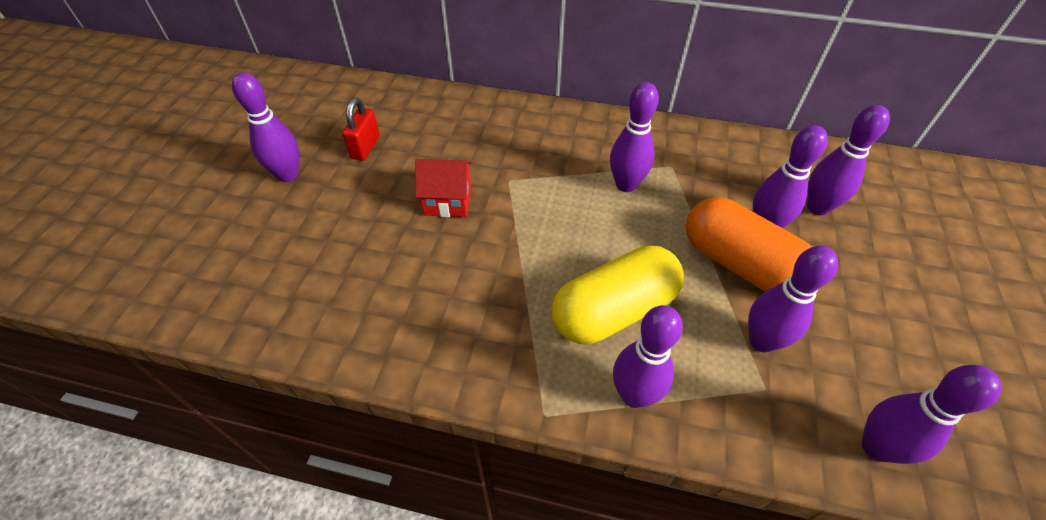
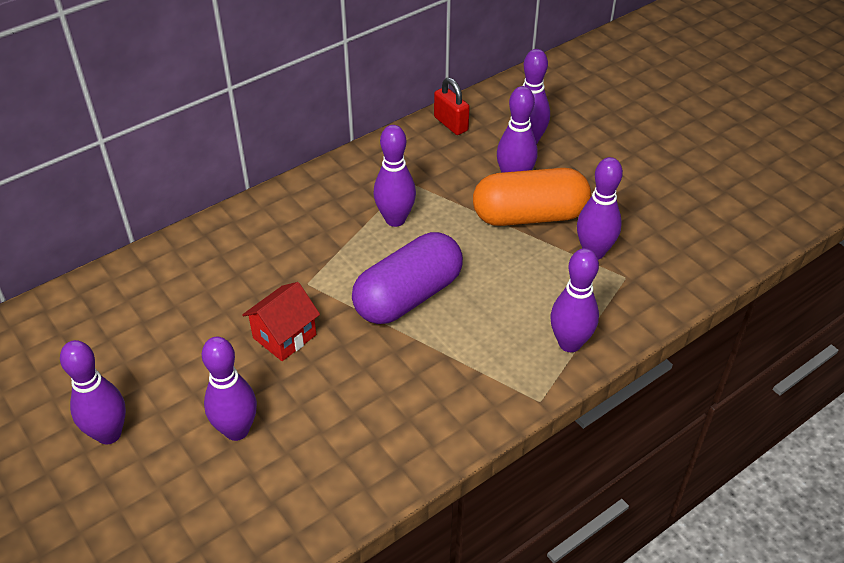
camera: 50 degrees left, 5 degrees down
(365, 147) = (145, 355): red padlock -> red padlock (451, 124)
(560, 244) = (408, 296): none -> purple capsule
(613, 310) = (497, 307): yellow capsule -> none
(876, 447) = (702, 259): purple bowling pin -> purple bowling pin (236, 430)

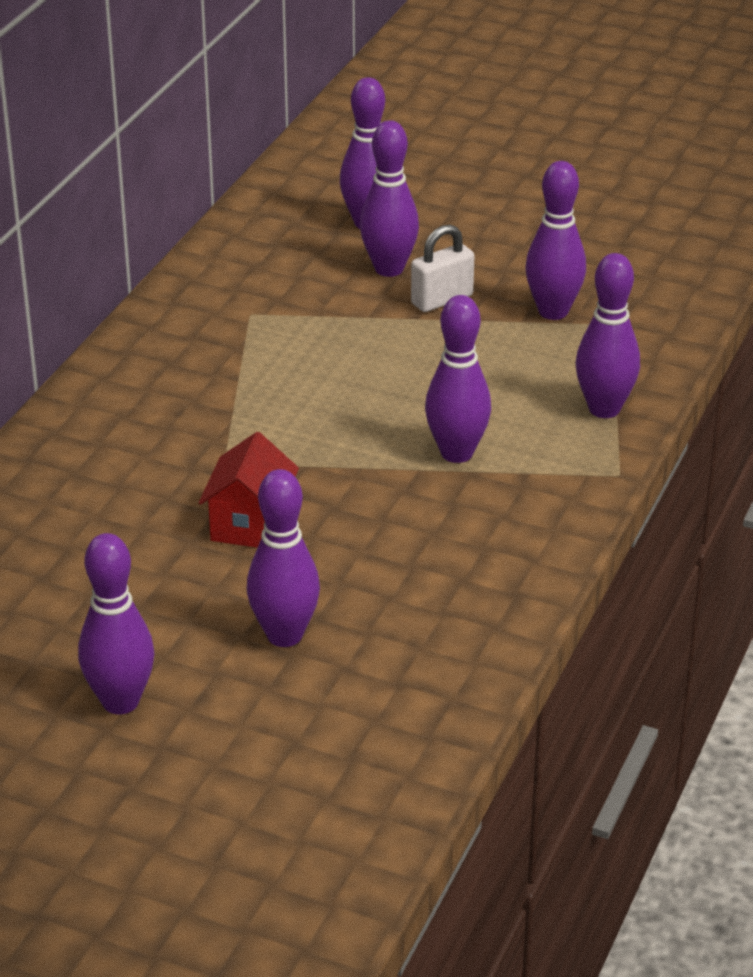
camera: 30 degrees left, 10 degrees down
(395, 219) = (274, 358): purple bowling pin -> purple bowling pin (456, 453)
(408, 296) = (368, 430): purple capsule -> none
(451, 124) = (248, 233): red padlock -> none
(529, 215) = (442, 300): orange capsule -> white padlock

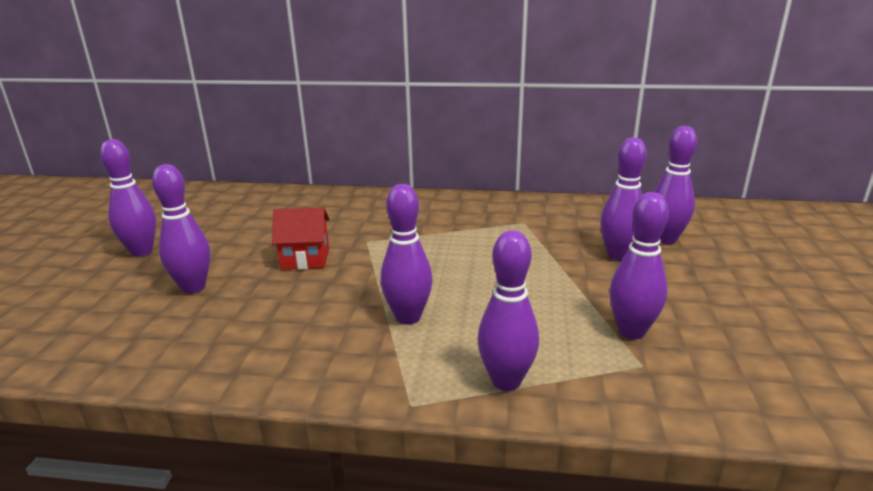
camera: 75 degrees right, 10 degrees down
(442, 300) = (600, 280): white padlock -> none

